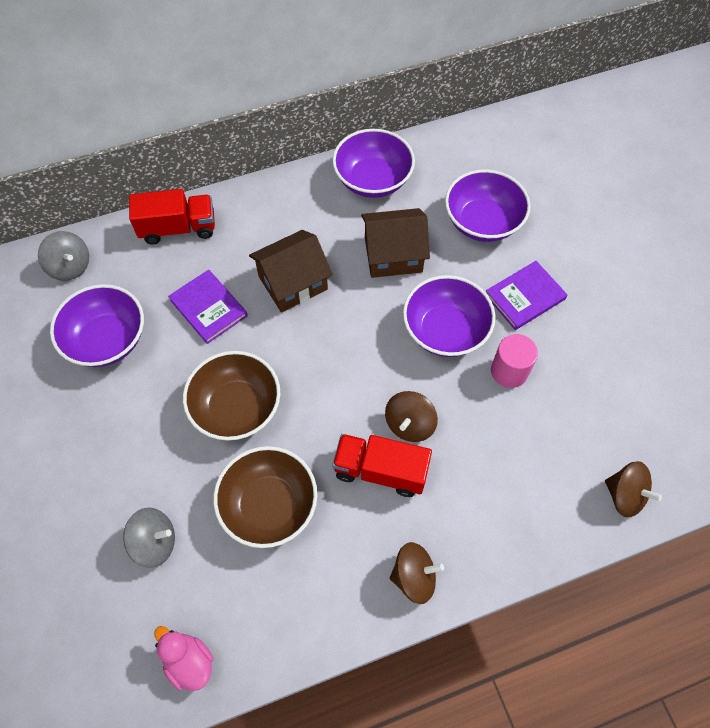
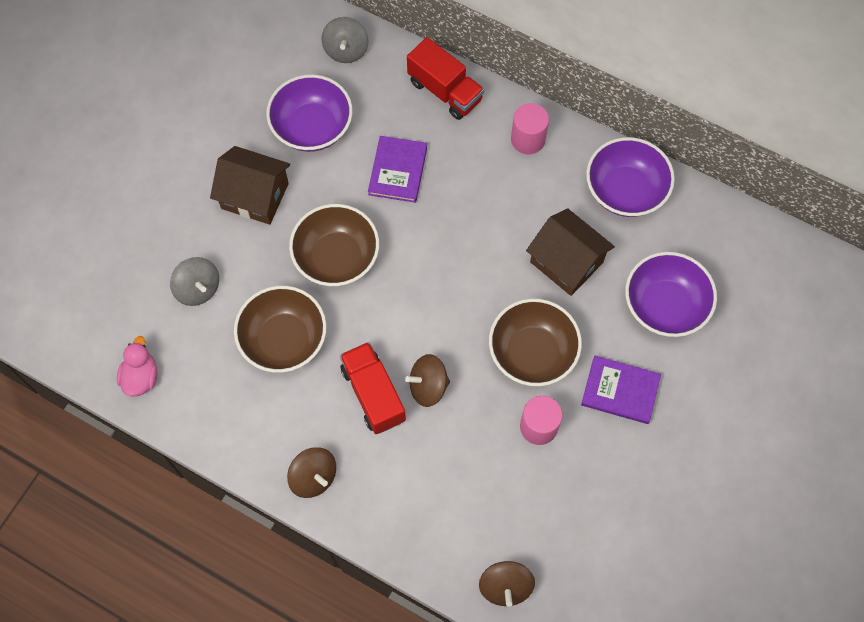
camera: 50 degrees right, 5 degrees up
(273, 207) = (528, 139): none -> pink cylinder
(293, 283) = (473, 210): brown house -> brown house (255, 196)
(445, 330) = (532, 352): purple bowl -> brown bowl

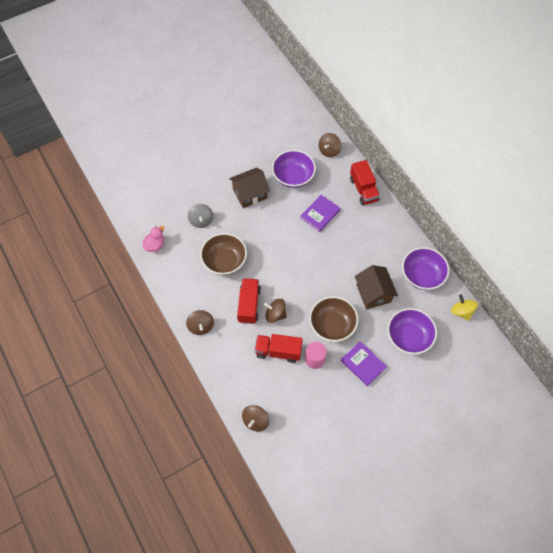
camera: 30 degrees right, 5 degrees down
(255, 196) = (250, 194): brown house -> brown house turned 75 degrees counterclockwise
(336, 257) = (269, 238): brown bowl -> none
(346, 50) = (329, 150): grey spinning top -> brown spinning top
(471, 447) = (278, 351): none -> red truck
(528, 139) = (389, 229): pink cylinder -> none
(721, 218) = (461, 311): none -> yellow spinning top

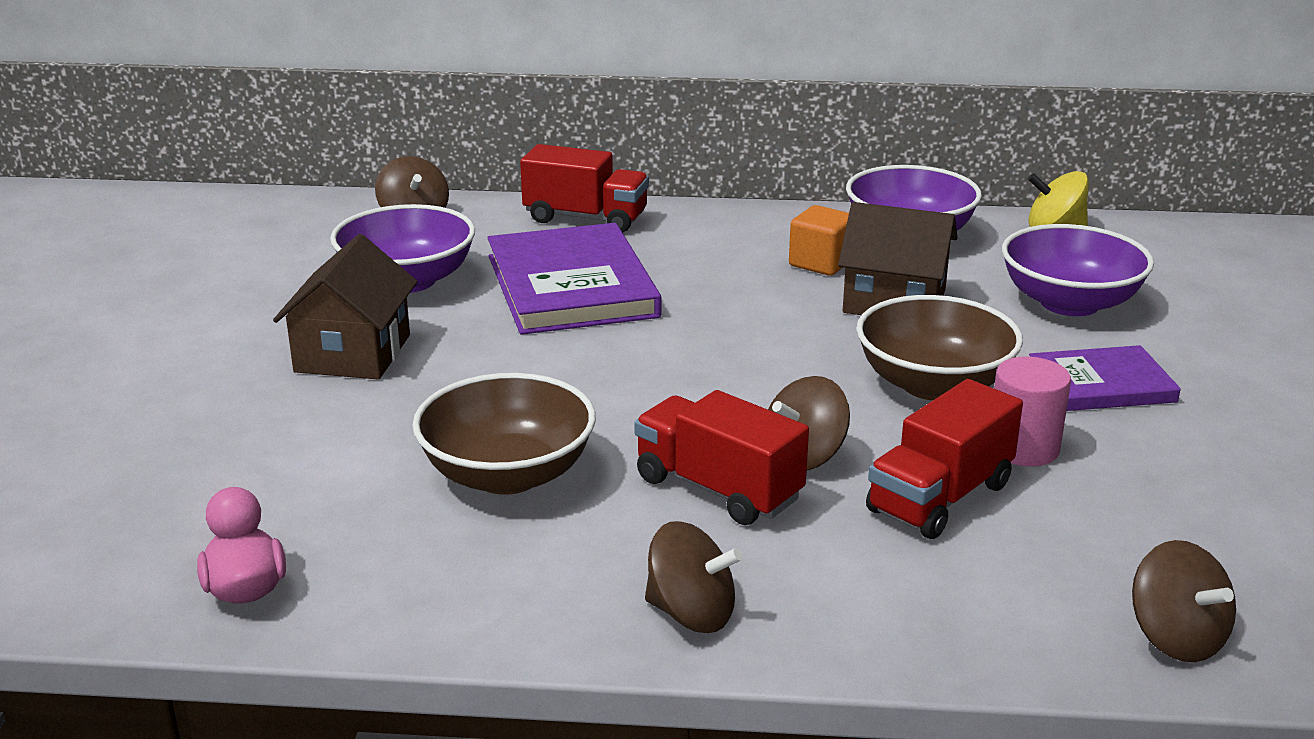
camera: 55 degrees left, 35 degrees down
(201, 221) = (306, 462): grey spinning top -> none
(320, 214) = (572, 286): purple book -> purple book, size x1.71
(383, 263) = (821, 263): none -> orange cube

